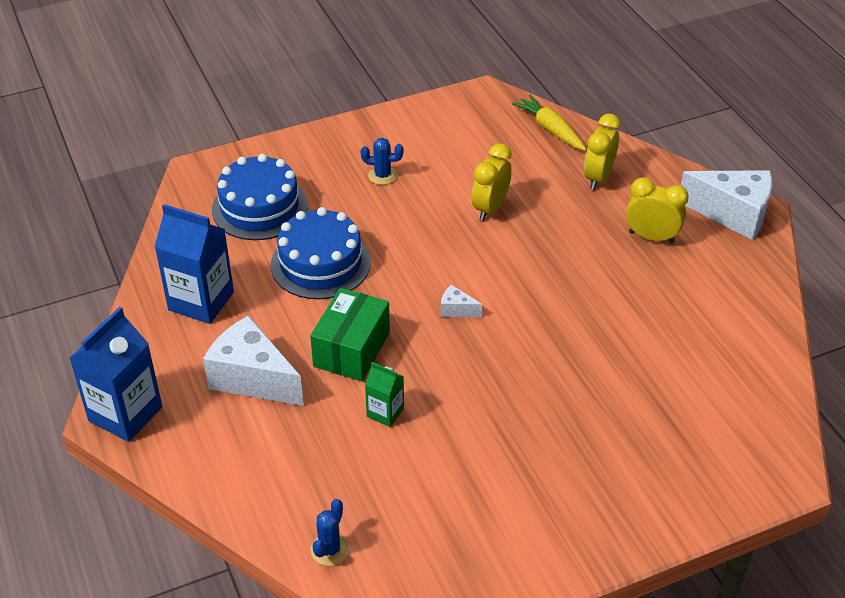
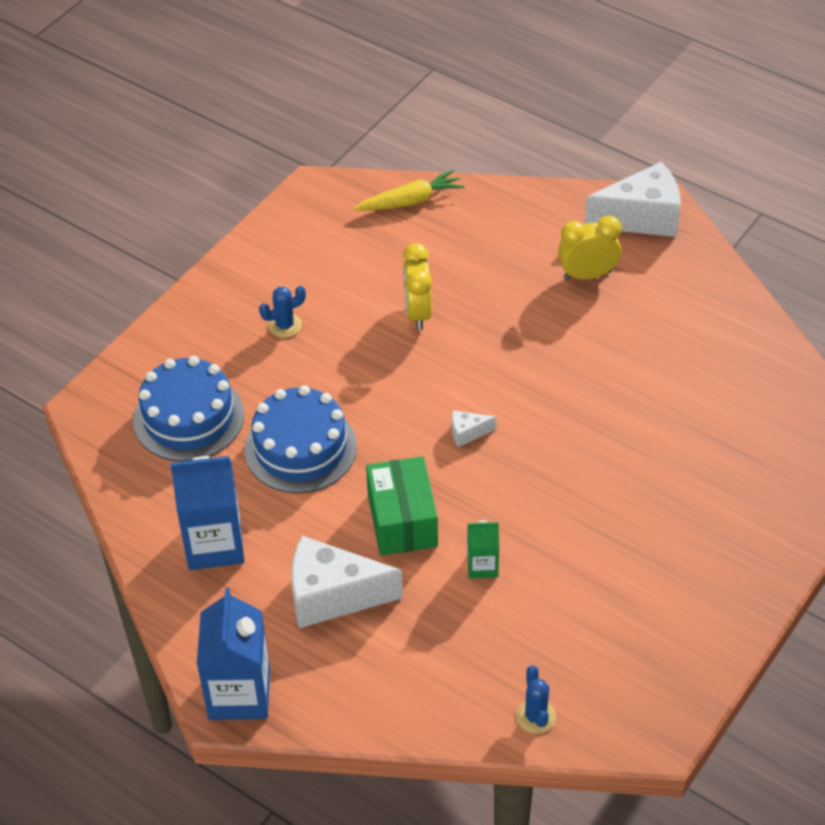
camera: 30 degrees left, 5 degrees up
(550, 129) = (410, 201): yellow carrot -> yellow carrot turned 135 degrees clockwise
(598, 178) = (494, 234): yellow clock -> none

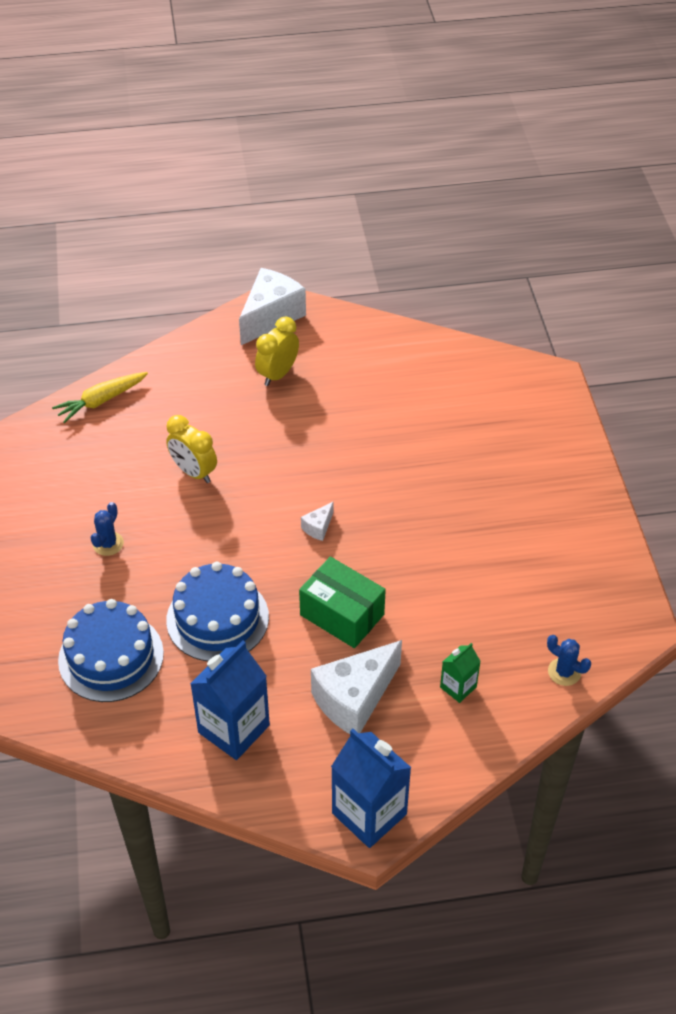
camera: 45 degrees left, 0 degrees up
(410, 201) = (101, 401): yellow carrot -> yellow carrot turned 150 degrees counterclockwise
(482, 566) = (425, 604): green carton -> green carton (458, 687)

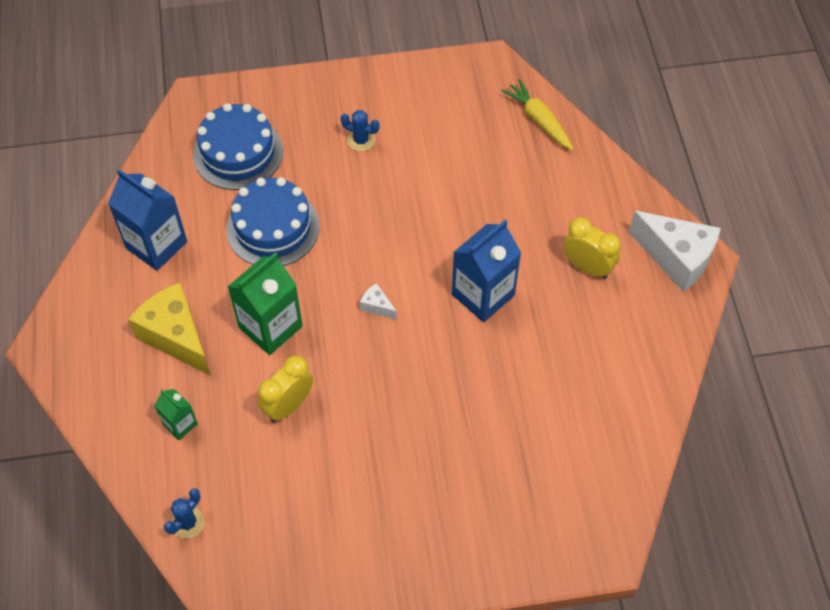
camera: 90 degrees right, 10 degrees up
(194, 472) = (447, 200): yellow clock -> yellow clock (288, 405)
(342, 614) = (270, 327): green box -> green carton
(354, 699) = (176, 336): white cheese -> yellow cheese
(369, 813) = (60, 347): blue carton -> blue carton (483, 295)

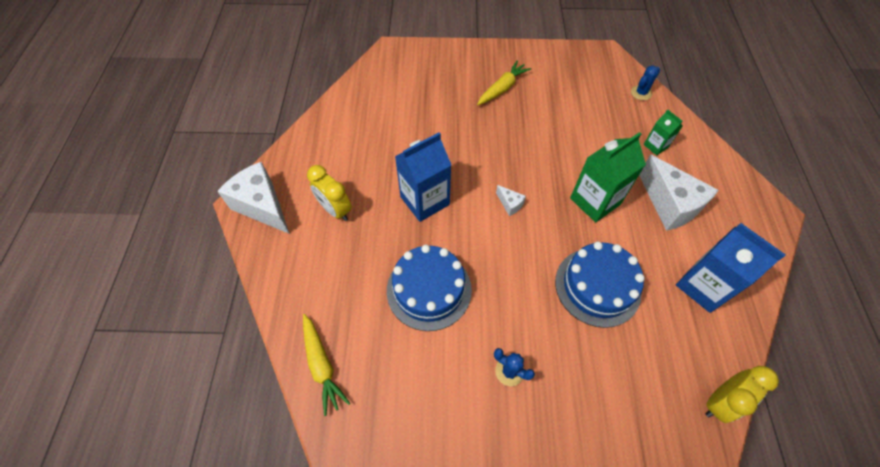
camera: 170 degrees left, 0 degrees up
(176, 336) = (669, 205): yellow cheese -> white cheese
(238, 153) = (638, 377): blue cake -> blue cake (429, 290)
(288, 405) = (579, 146): yellow clock -> yellow clock (719, 401)
(408, 496) = (502, 88): none -> yellow carrot

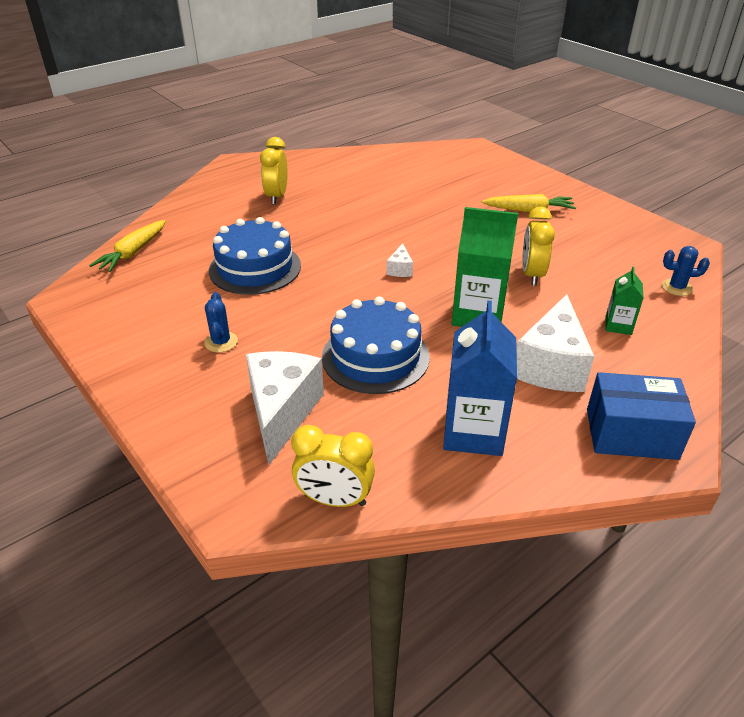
camera: 50 degrees right, 20 degrees down
(262, 206) = (241, 170): white cheese -> white cheese (282, 412)
(425, 201) = (341, 228): blue carton -> none
(575, 143) = (532, 275): none -> yellow clock
(748, 216) = (631, 434): none -> blue box

